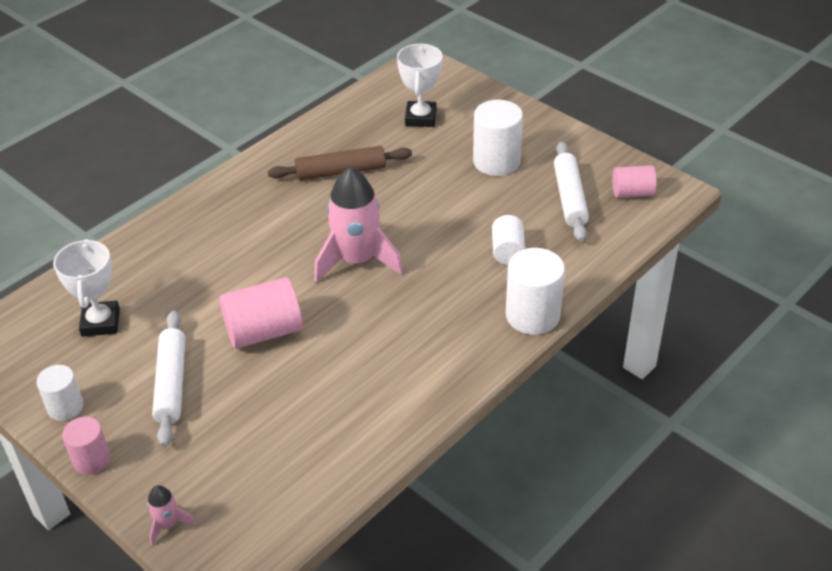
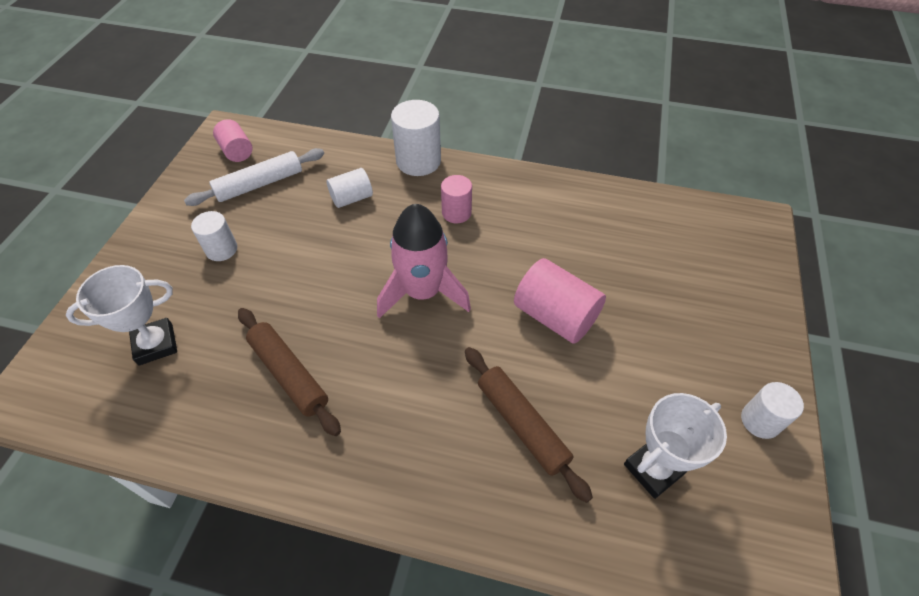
camera: 120 degrees left, 10 degrees up
(91, 460) = (778, 358): pink cylinder -> pink cylinder (456, 213)
(168, 524) = (768, 272): pink rocket -> none
(171, 383) = (663, 351): white rolling pin -> none
(196, 270) = (522, 424): none -> brown rolling pin
(496, 161) = (221, 249): white cylinder -> white cylinder, size x0.62

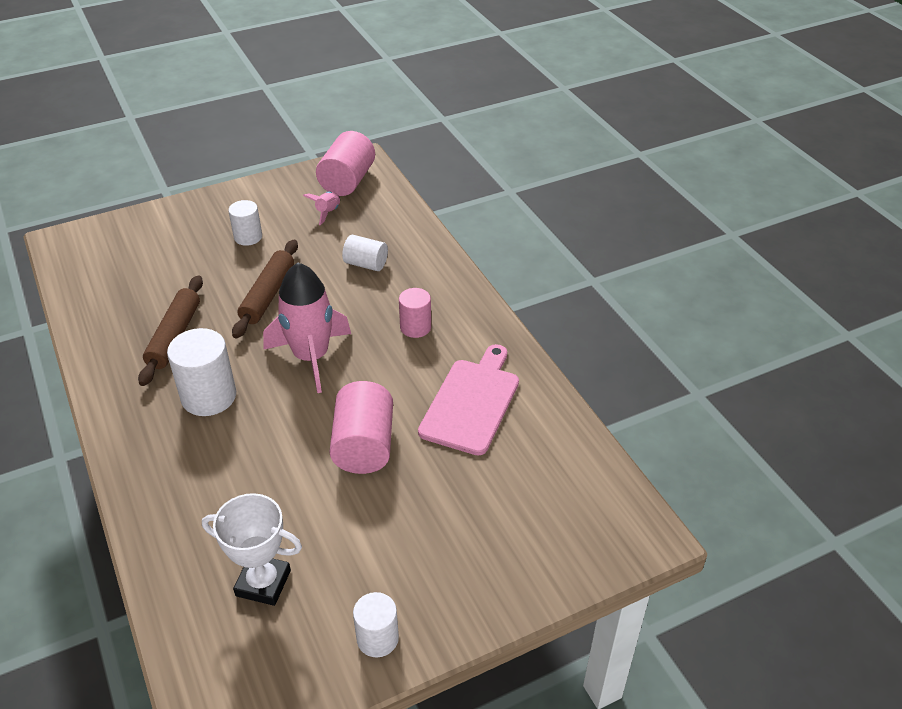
camera: 50 degrees right, 10 degrees down
(156, 344) = (143, 263): white trophy -> none
(237, 151) = (347, 181): pink cylinder -> pink cylinder, size x1.63
(260, 184) = (327, 213): white rolling pin -> pink rocket
(418, 161) = (449, 273): white cylinder -> white cylinder (209, 396)
(522, 424) = (238, 481): brown rolling pin -> brown rolling pin (268, 295)
(566, 230) = (471, 403): none -> pink cutting board

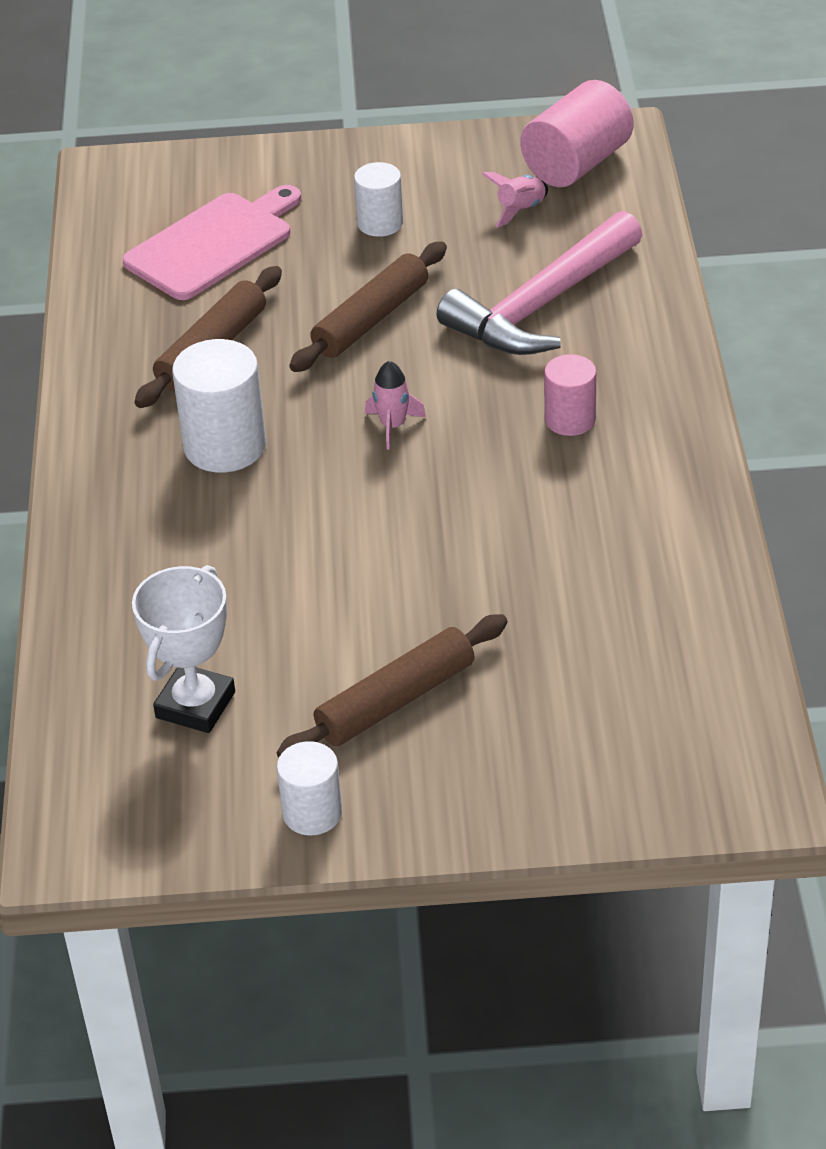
camera: 25 degrees right, 0 degrees up
(263, 583) = (195, 705): white trophy -> white trophy turned 75 degrees clockwise
(311, 357) = (393, 426): pink rocket -> pink rocket, size x0.44
(363, 445) = (410, 568): pink cylinder -> none
(366, 264) = (541, 305): white cylinder -> pink hammer
(396, 539) = (396, 701): none -> brown rolling pin
(471, 403) = (598, 550): pink cutting board -> pink cutting board (213, 244)

